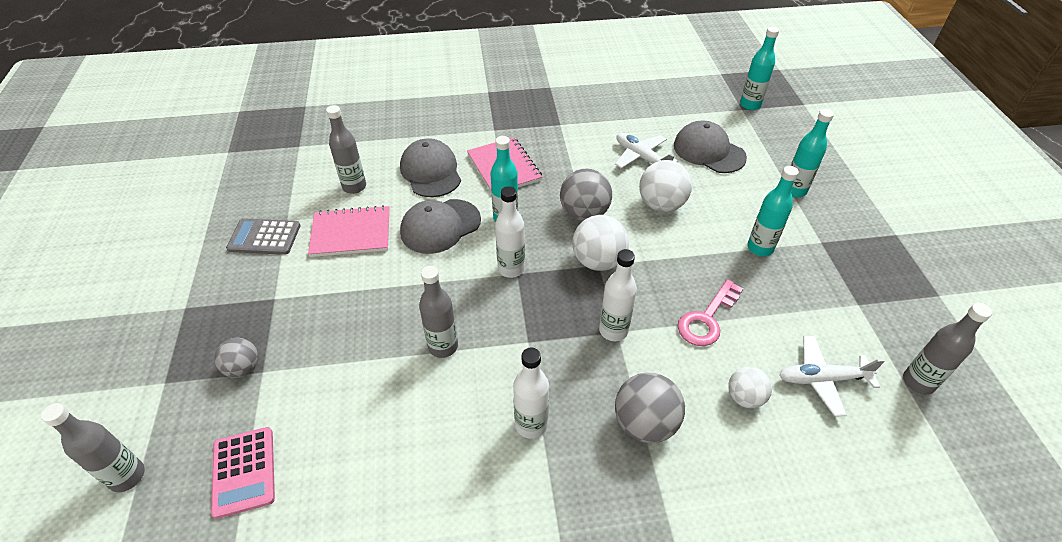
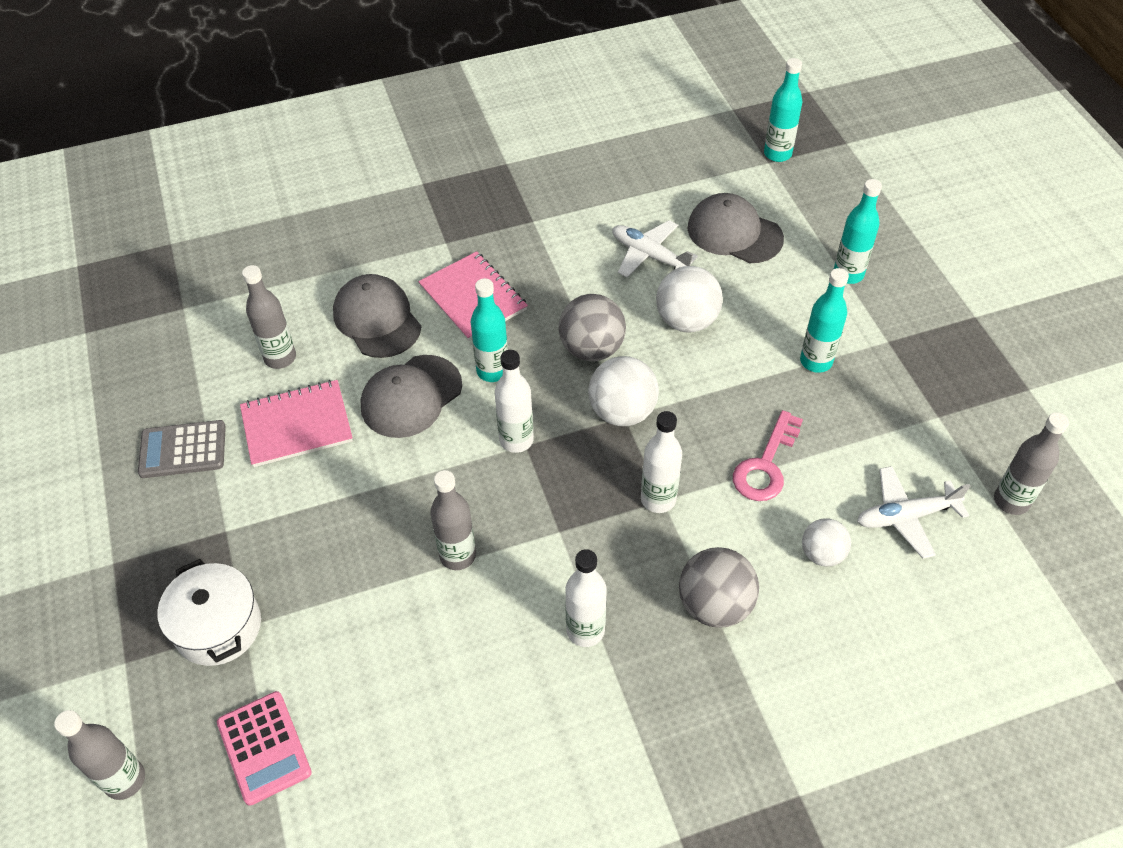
camera: 10 degrees left, 5 degrees up
(243, 368) = (218, 626): grey ball -> white pot

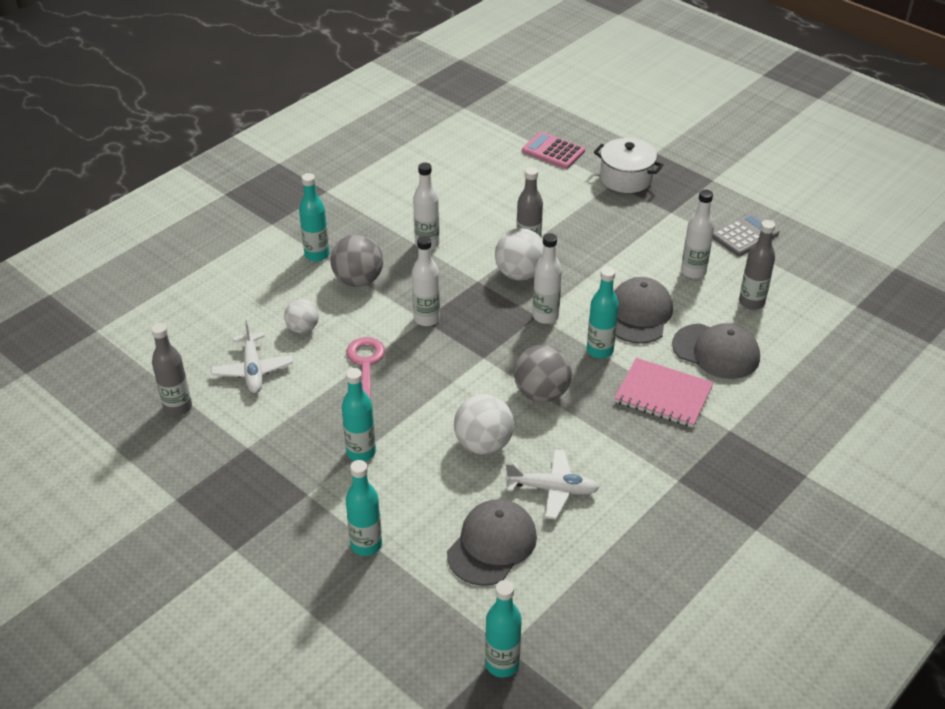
camera: 150 degrees right, 10 degrees down
(125, 780) = (604, 123): grey bottle -> none
(297, 425) = (693, 271): pink notebook -> white bottle
(622, 412) = (487, 360): white ball -> white ball (520, 274)
(734, 233) = (492, 544): grey cap -> grey cap turned 60 degrees counterclockwise
(753, 685) = (317, 255): none -> turquoise bottle
(905, 516) = (253, 370): white plane -> white plane turned 120 degrees clockwise

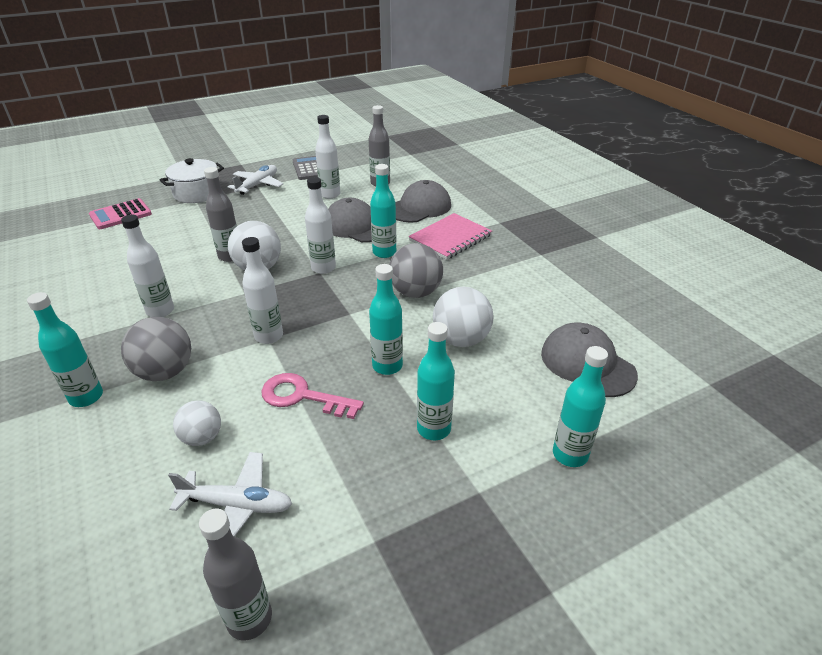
camera: 70 degrees left, 5 degrees down
(502, 664) = (728, 391): turquoise bottle -> turquoise bottle (387, 366)
(553, 489) = (531, 313): white plane -> white plane (258, 185)

